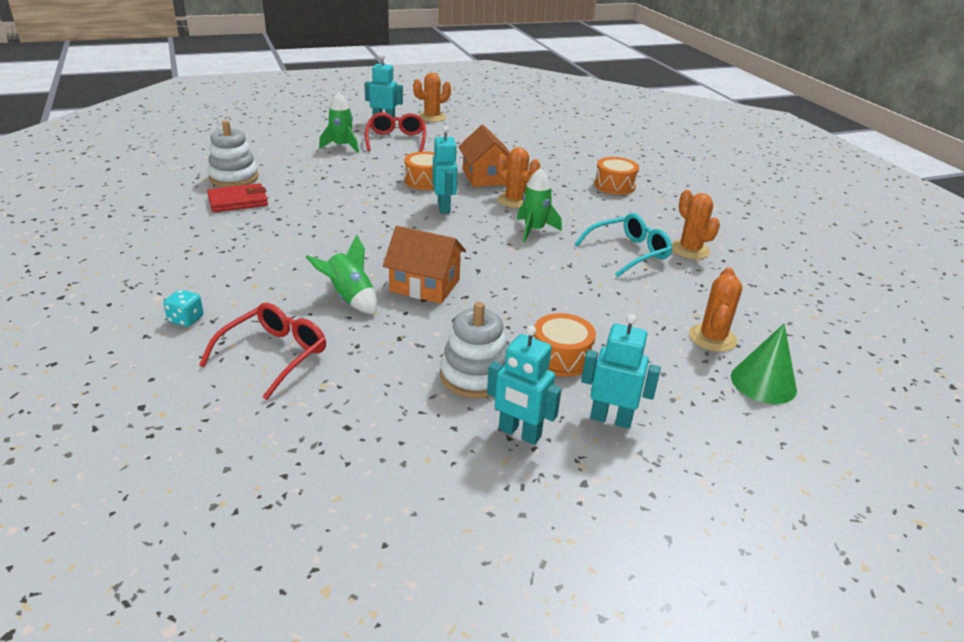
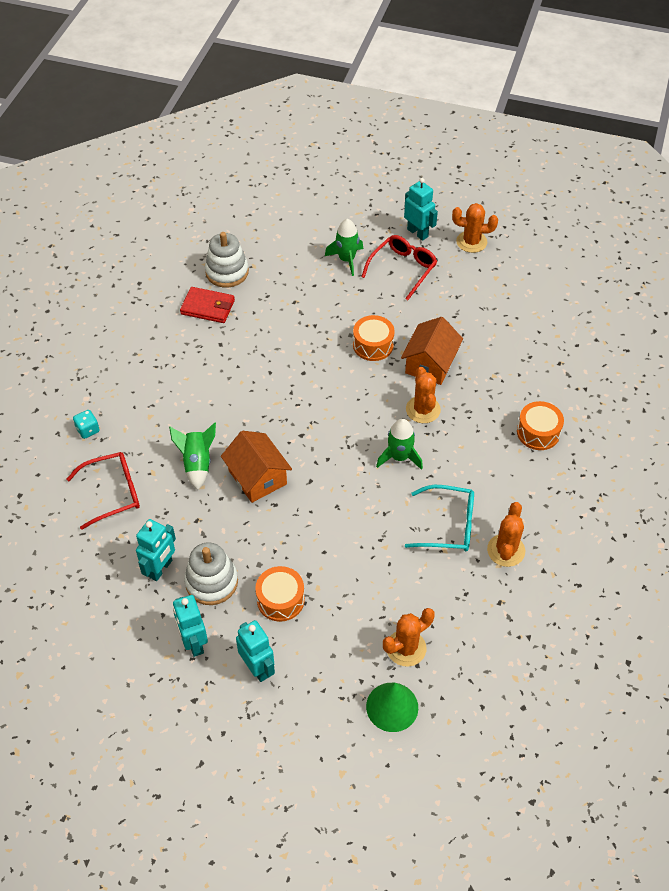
camera: 40 degrees right, 20 degrees up
(444, 207) = (355, 391): turquoise robot -> turquoise robot (161, 569)

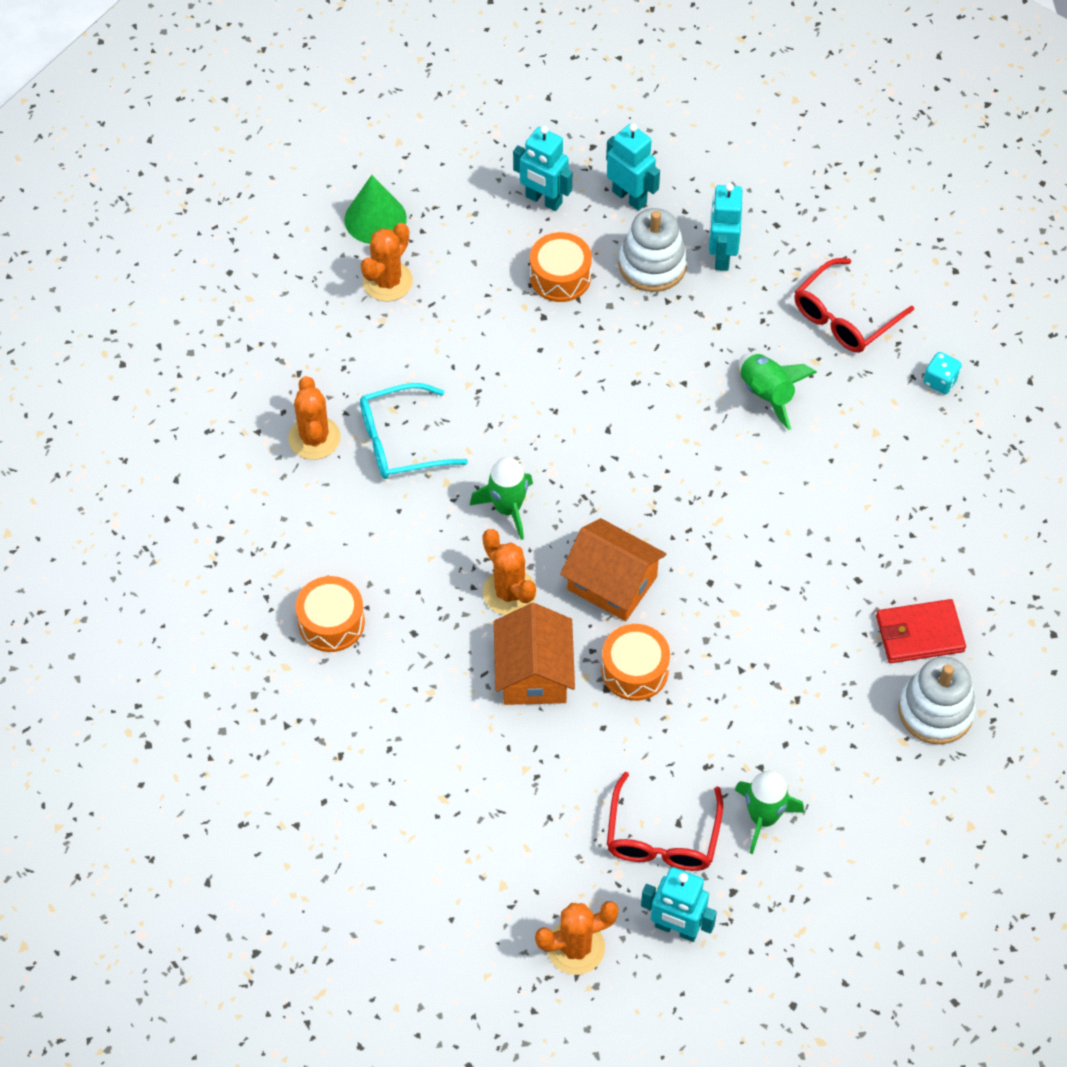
camera: 155 degrees right, 5 degrees up
(257, 477) = (678, 407): orange house -> orange house (612, 583)

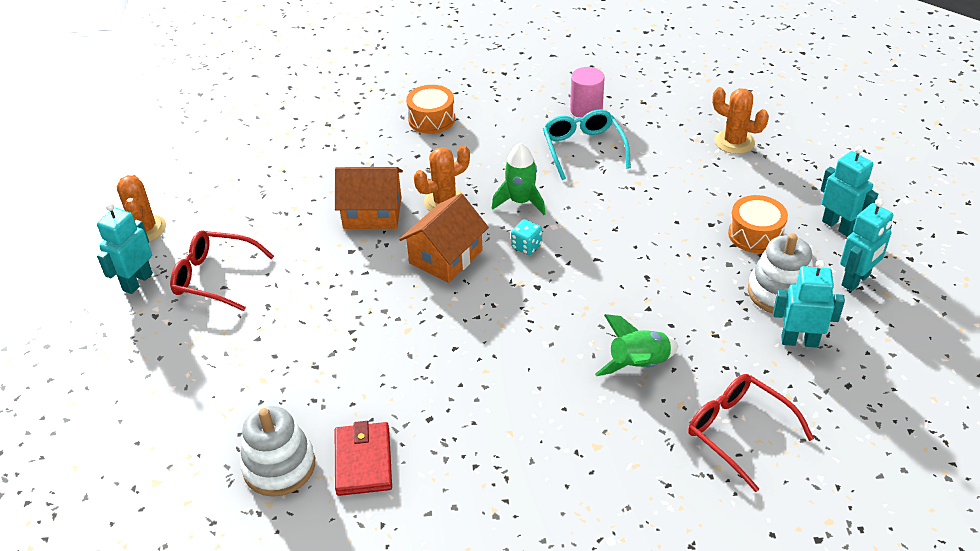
camera: 95 degrees right, 15 degrees down
(314, 438) = (586, 110): orange cactus -> pink cylinder
(375, 219) = (795, 135): green cone -> none
(543, 200) = (838, 226): turquoise robot -> turquoise robot turned 105 degrees clockwise
(634, 670) = (363, 267): orange drum -> none
(763, 818) = (211, 337): green rocket -> none
(940, 381) = (663, 509): turquoise dice -> turquoise dice (526, 246)

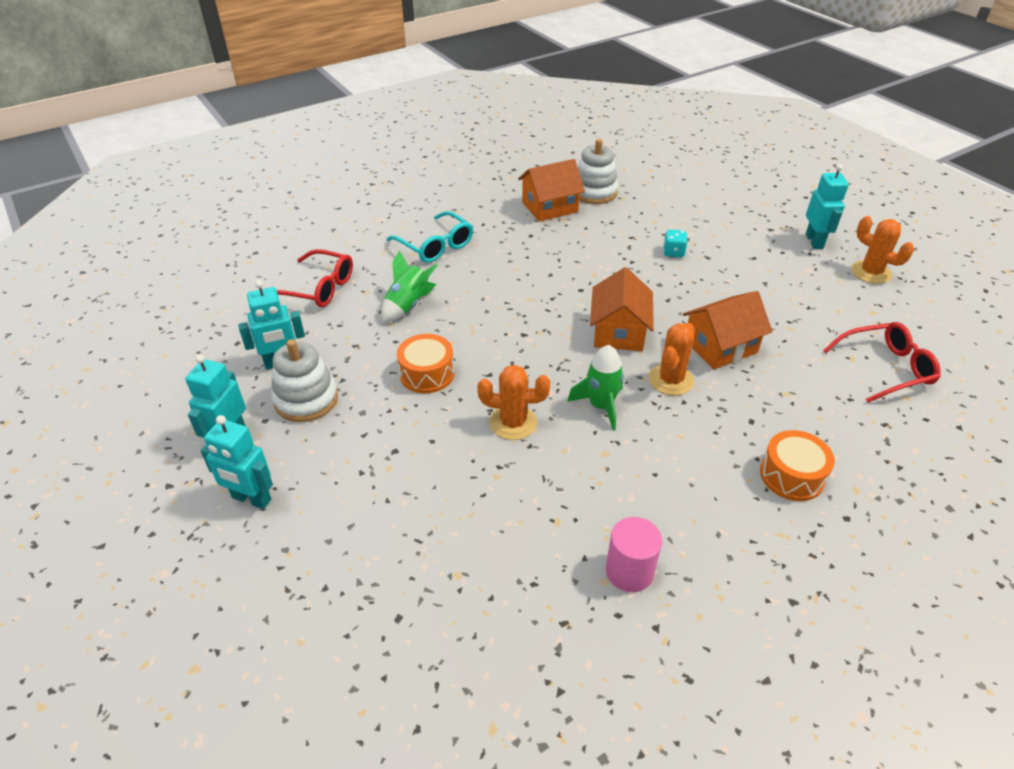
camera: 150 degrees right, 0 degrees up
(215, 277) = (769, 260): red glasses -> red glasses (885, 368)
(363, 461) = (550, 207): red wallet -> orange house
(526, 246) = (559, 363): turquoise dice -> turquoise dice (673, 252)
(583, 149) = (587, 500): turquoise glasses -> turquoise glasses (435, 246)
(734, 142) = (406, 591): orange cactus -> orange cactus (513, 422)
(755, 234) = (343, 454): orange drum -> orange drum (427, 374)

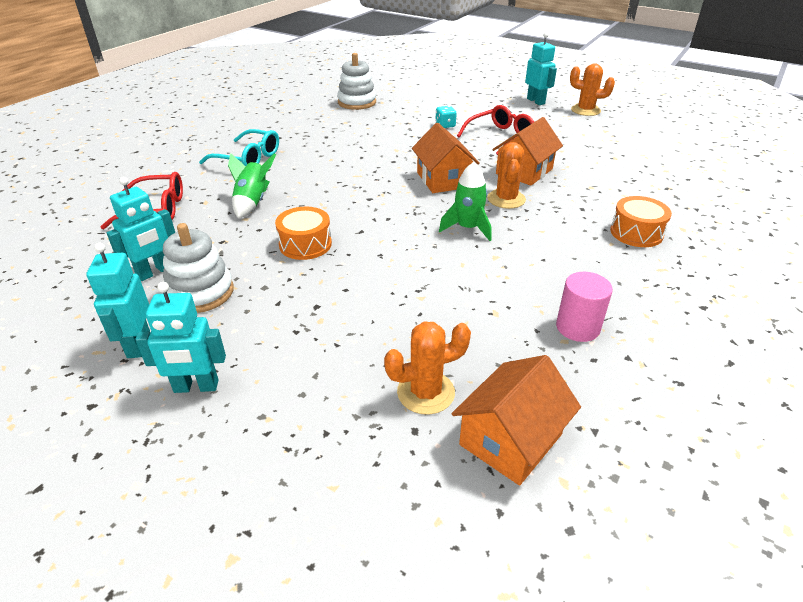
camera: 25 degrees left, 5 degrees down
(513, 422) = (406, 257): orange cactus -> orange cactus (426, 392)
(550, 207) = (328, 117): orange house -> orange house (511, 439)
(885, 368) = (640, 158): red glasses -> red glasses (500, 137)

